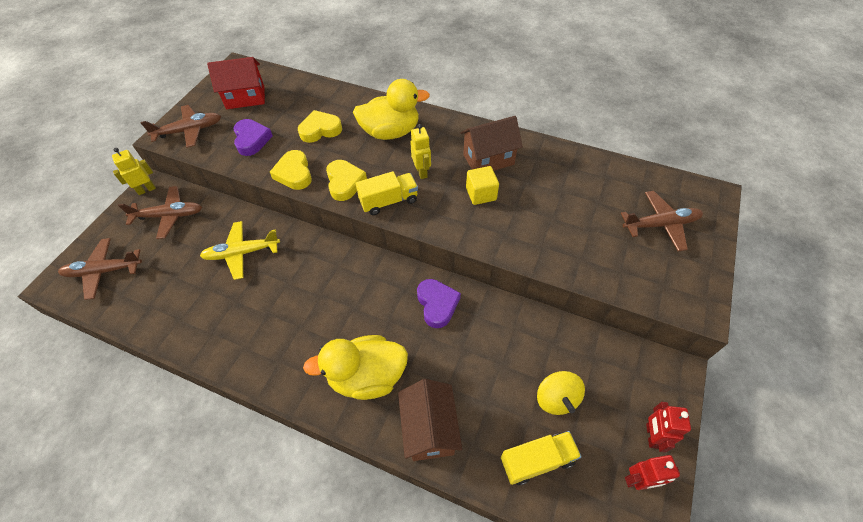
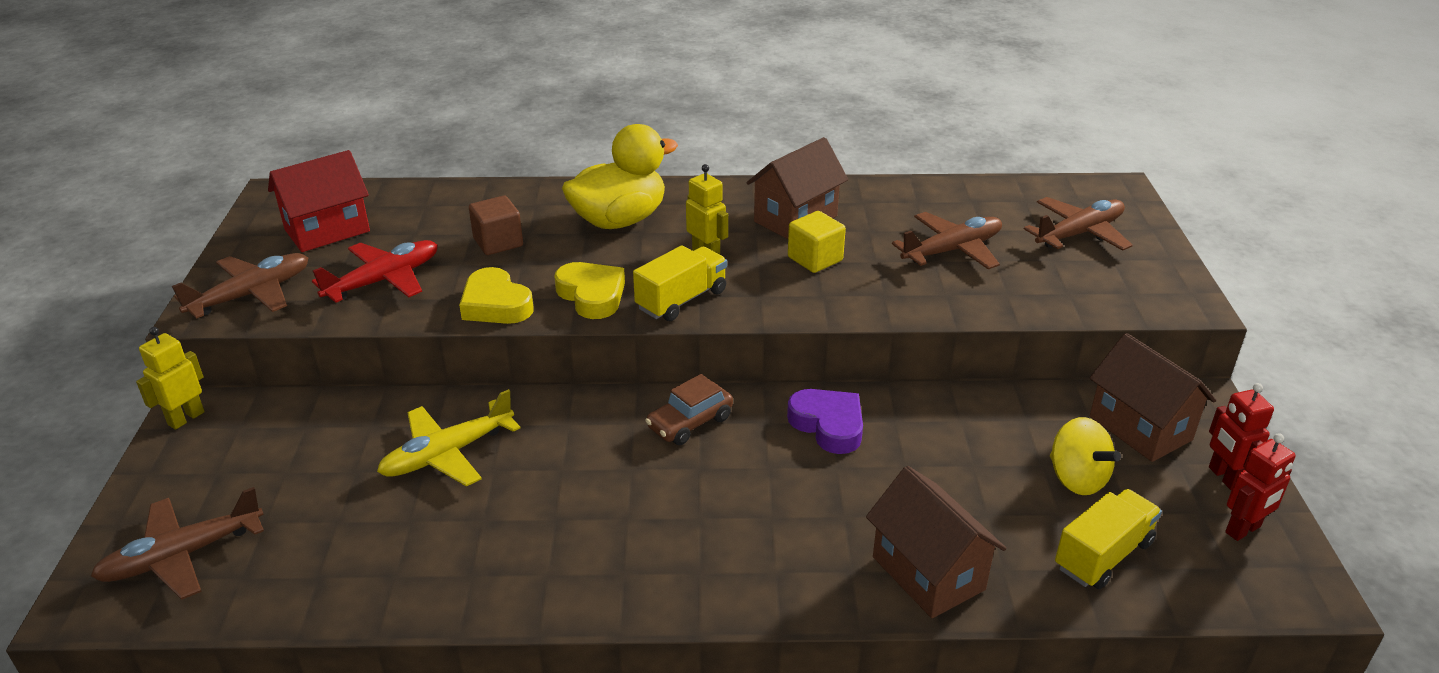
camera: 25 degrees left, 20 degrees down
(169, 216) = (262, 442): brown plane -> brown plane (952, 250)
(252, 140) = (383, 280): purple heart -> red plane
(320, 130) = (498, 242): yellow heart -> brown cube
(366, 276) = (690, 423): none -> brown car
(367, 376) = (785, 543): yellow duck -> none
(620, 377) = (1140, 428): none -> brown house

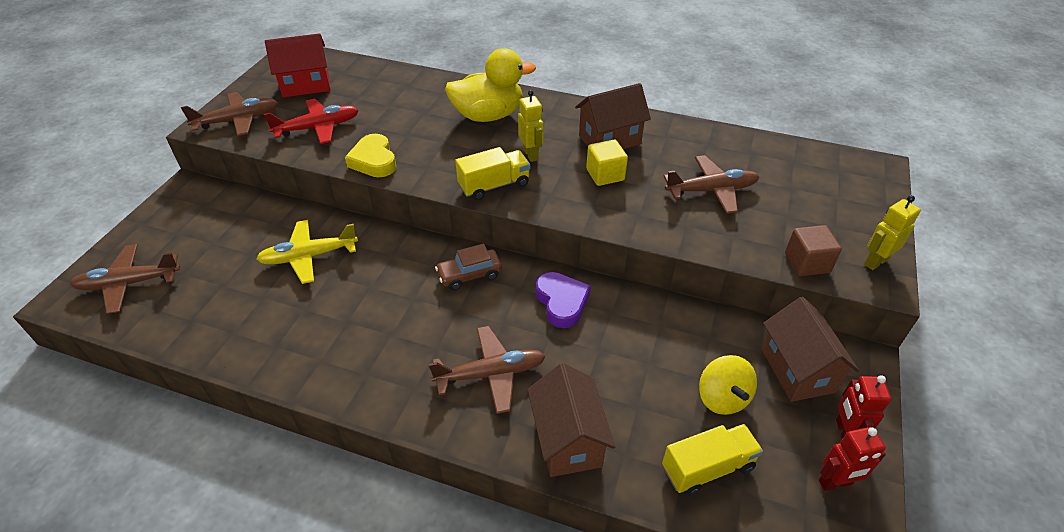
camera: 20 degrees right, 10 degrees up
(186, 418) = (180, 192): yellow robot -> yellow robot (875, 262)
(498, 242) = (402, 115): brown cube -> brown cube (807, 263)
(592, 295) = (437, 168): yellow heart -> none
(1079, 233) = (821, 199): brown plane -> brown plane (490, 374)

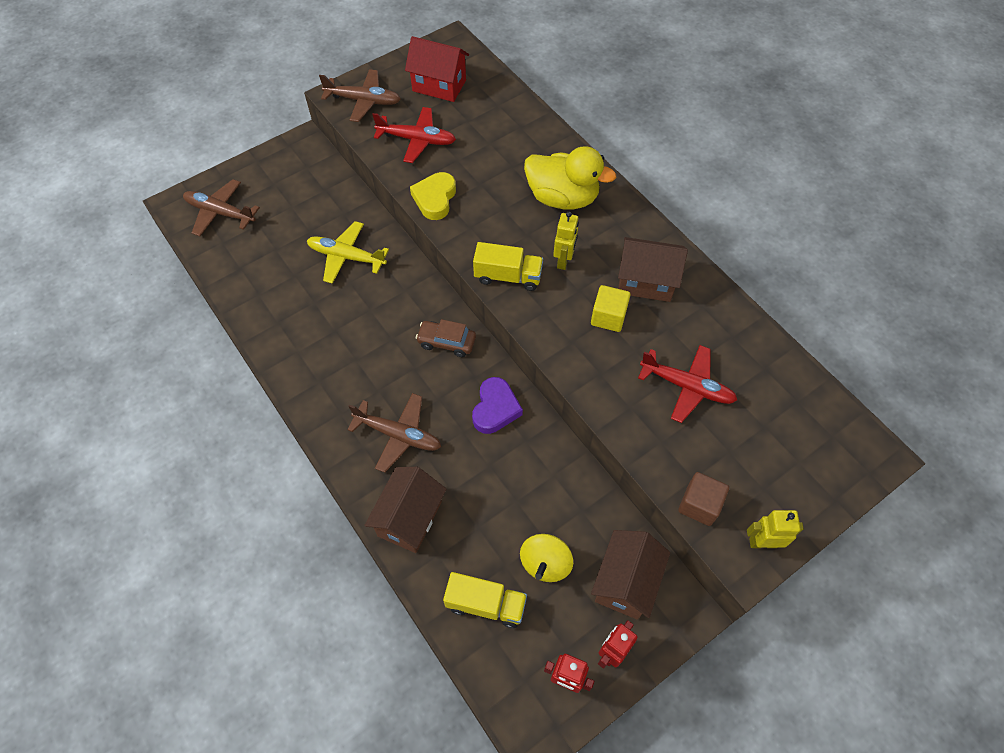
camera: 35 degrees right, 15 degrees up
(711, 190) = (686, 386): brown plane -> red plane

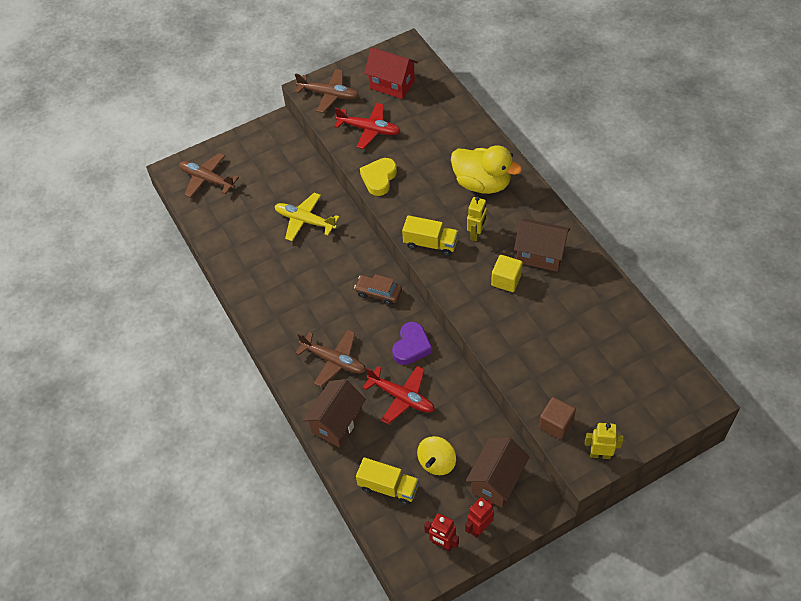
camera: 10 degrees right, 5 degrees down
(686, 386) = (560, 337): red plane -> red plane (401, 397)

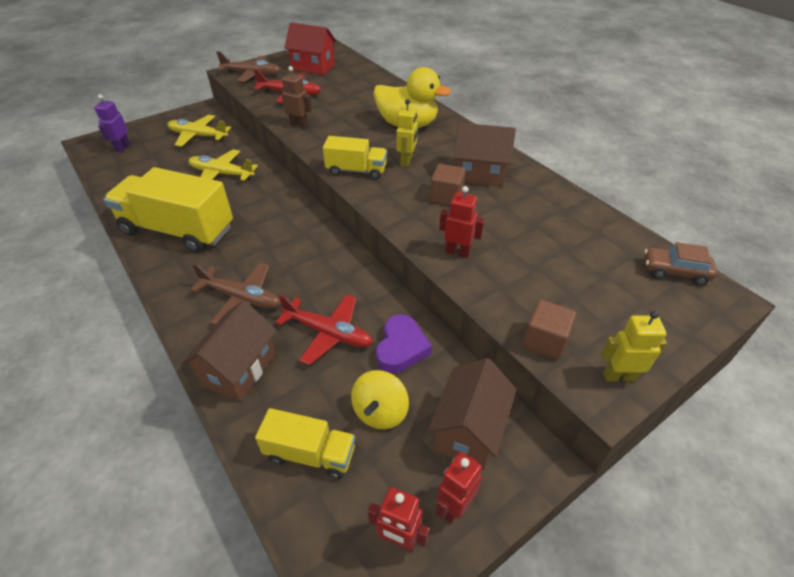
camera: 10 degrees left, 10 degrees down
(207, 179) = (122, 148): brown plane -> purple robot
(274, 287) = (178, 230): none -> yellow truck
(277, 166) = (198, 136): none -> yellow plane
(378, 293) = (300, 229): brown car -> brown car (674, 272)
(379, 179) = (299, 125): yellow heart -> brown robot
(411, 346) = (339, 277): purple heart -> purple heart (401, 348)
(506, 280) = (446, 196): yellow cube -> brown cube
(506, 340) = (457, 252): none -> red robot

